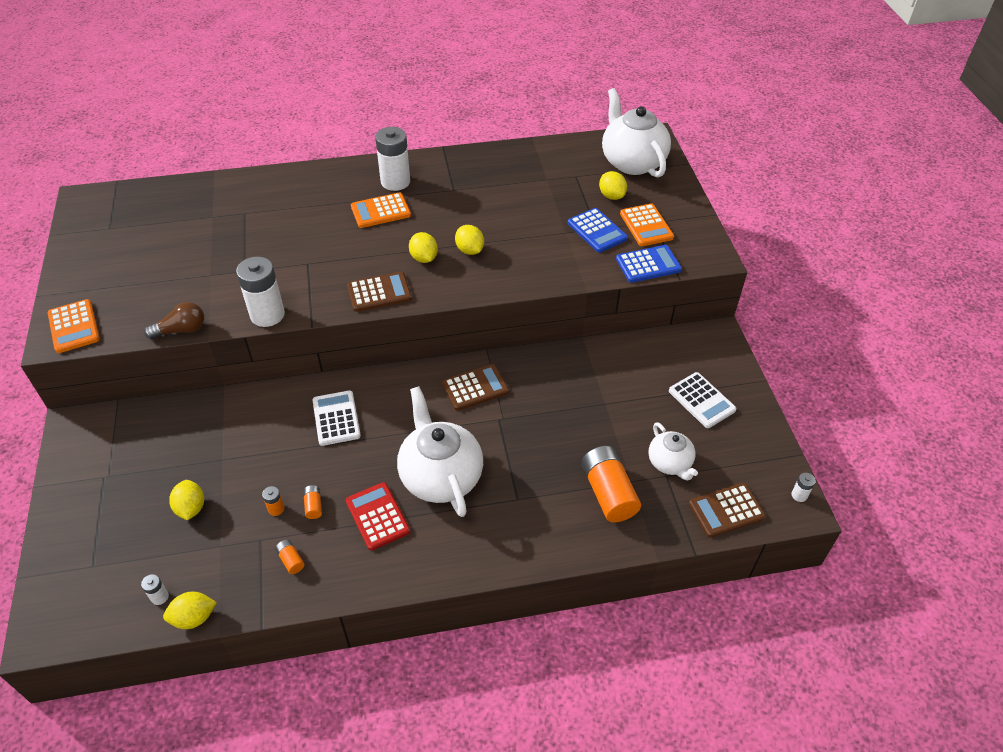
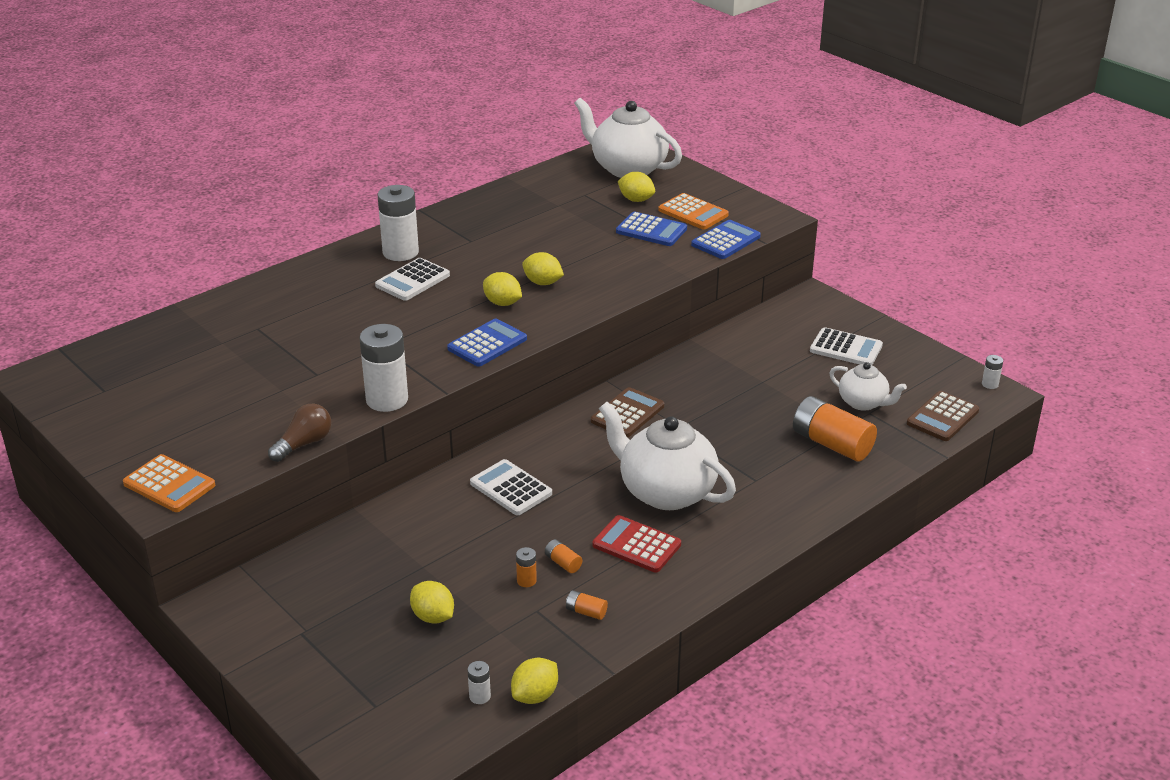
camera: 30 degrees left, 15 degrees down
(379, 292) = (487, 344): brown calculator -> blue calculator
(380, 211) = (412, 280): orange calculator -> white calculator

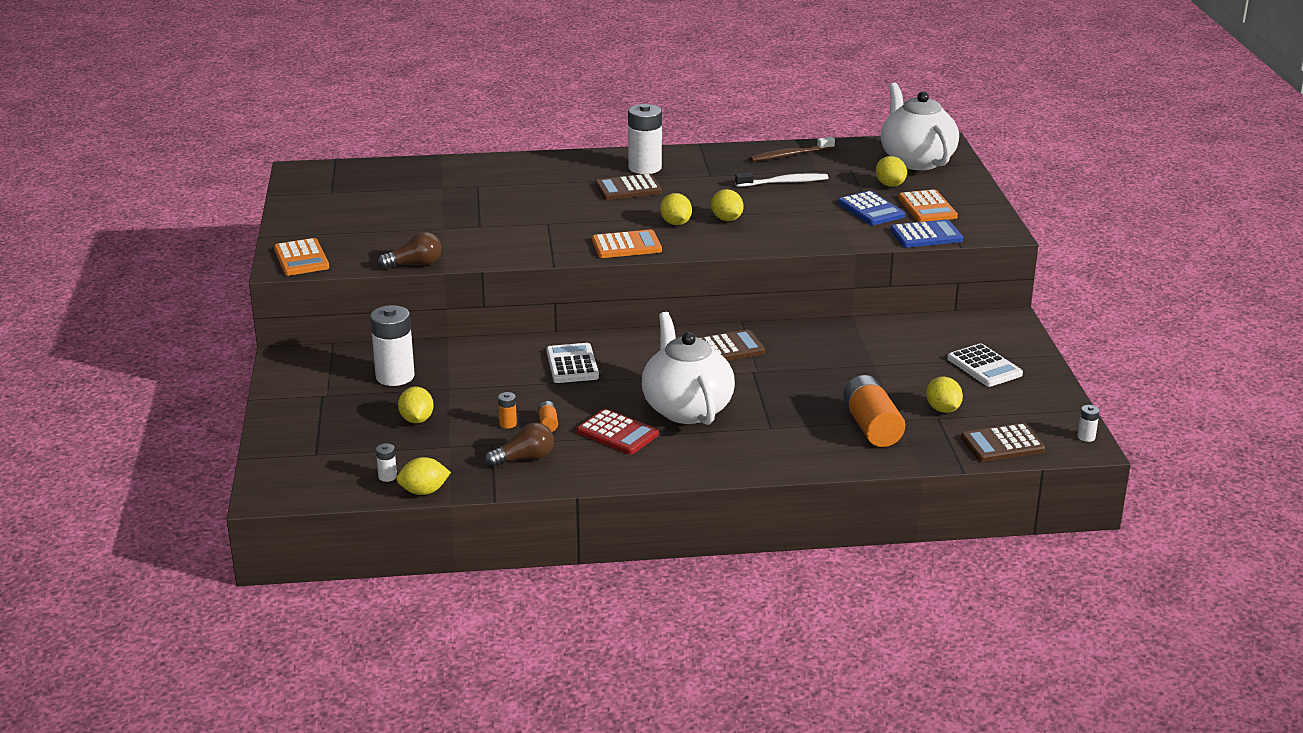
camera: 35 degrees right, 5 degrees down
(387, 400) = (506, 257): white battery -> white battery (395, 376)
(412, 280) = (628, 188): white calculator -> brown calculator
(487, 344) = (626, 245): blue calculator -> orange calculator
(516, 197) = (790, 155): none -> brown toothbrush
(545, 227) = (784, 182): none -> white toothbrush
(586, 612) = (524, 458): orange battery -> brown light bulb
(636, 545) = (617, 433): red calculator -> red calculator turned 150 degrees clockwise
(863, 403) = (943, 409): white teapot -> yellow lemon

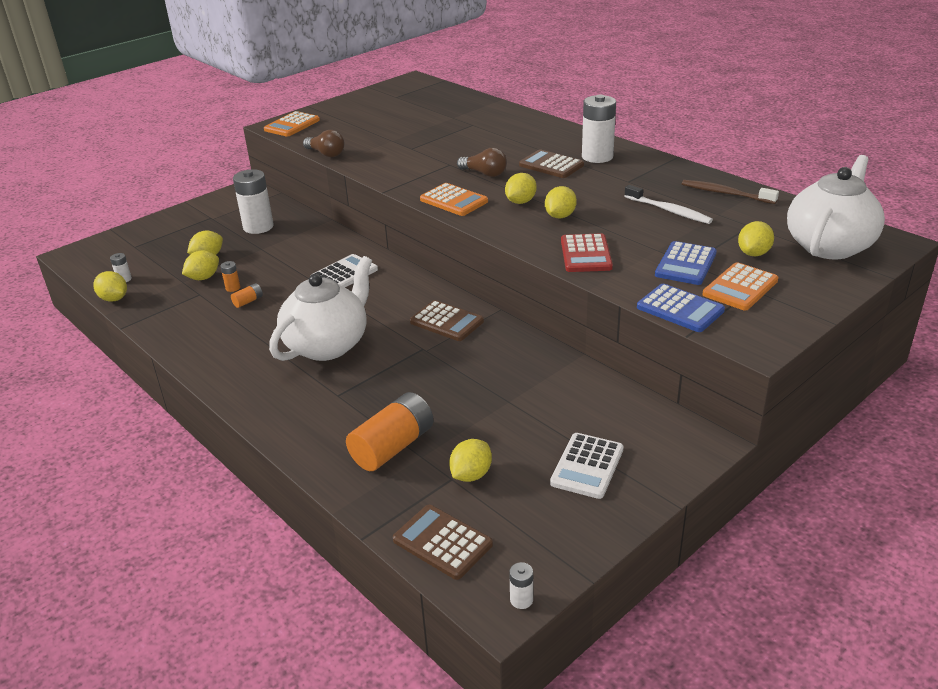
camera: 55 degrees right, 5 degrees up
(460, 433) = (203, 278): none -> yellow lemon
(524, 458) = (189, 314): brown light bulb -> brown light bulb (484, 173)
(617, 433) = (260, 333): red calculator -> red calculator (585, 254)

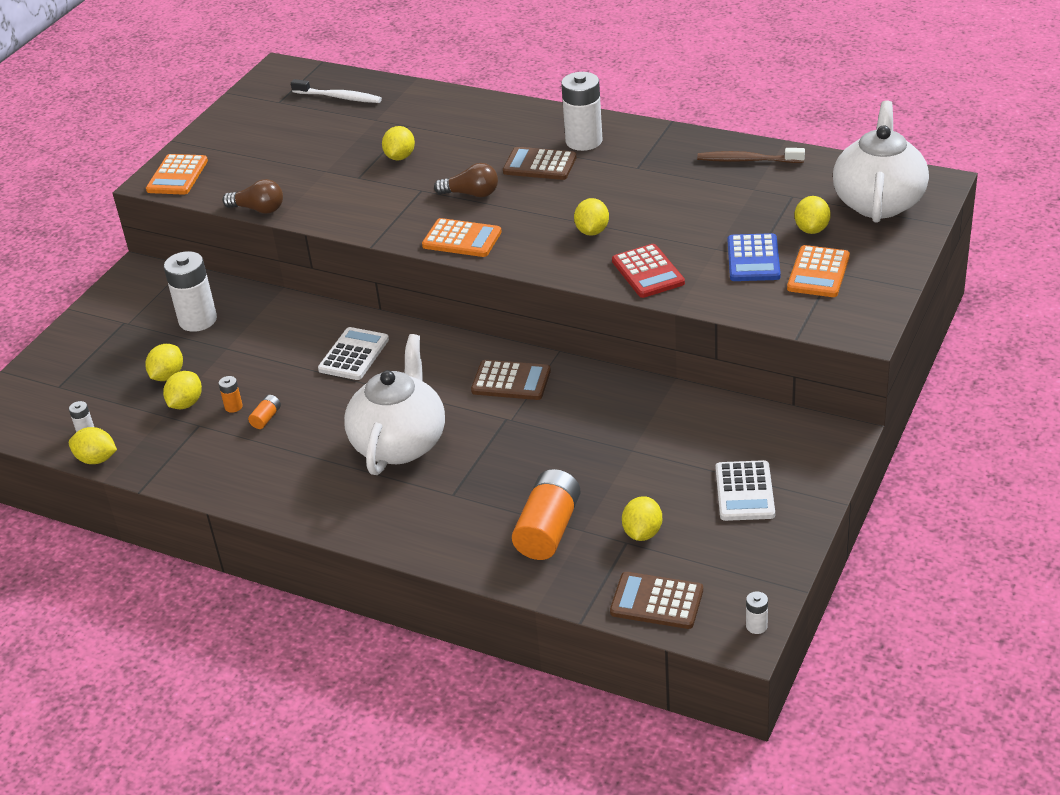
camera: 20 degrees left, 5 degrees up
(520, 202) = (537, 223): yellow lemon -> yellow lemon (400, 157)
(669, 211) = (701, 196): white toothbrush -> white toothbrush (339, 97)
(680, 309) = (775, 311): blue calculator -> none

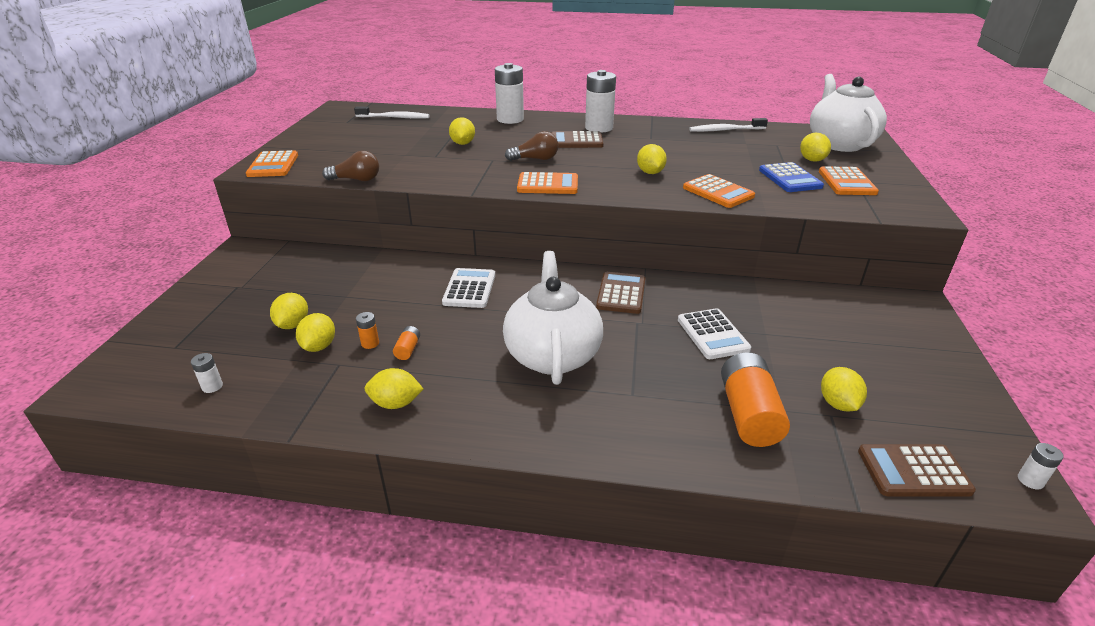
camera: 20 degrees left, 5 degrees down
(96, 459) = (229, 413): yellow lemon -> yellow lemon (396, 403)
(198, 320) = (311, 278): white battery -> white battery (510, 119)
(511, 381) = (621, 293): brown calculator -> brown calculator turned 75 degrees counterclockwise
(648, 272) = (718, 192): red calculator -> orange calculator
(744, 492) = (890, 354): white calculator -> white calculator (712, 334)
(747, 160) = (725, 130): brown toothbrush -> white toothbrush

